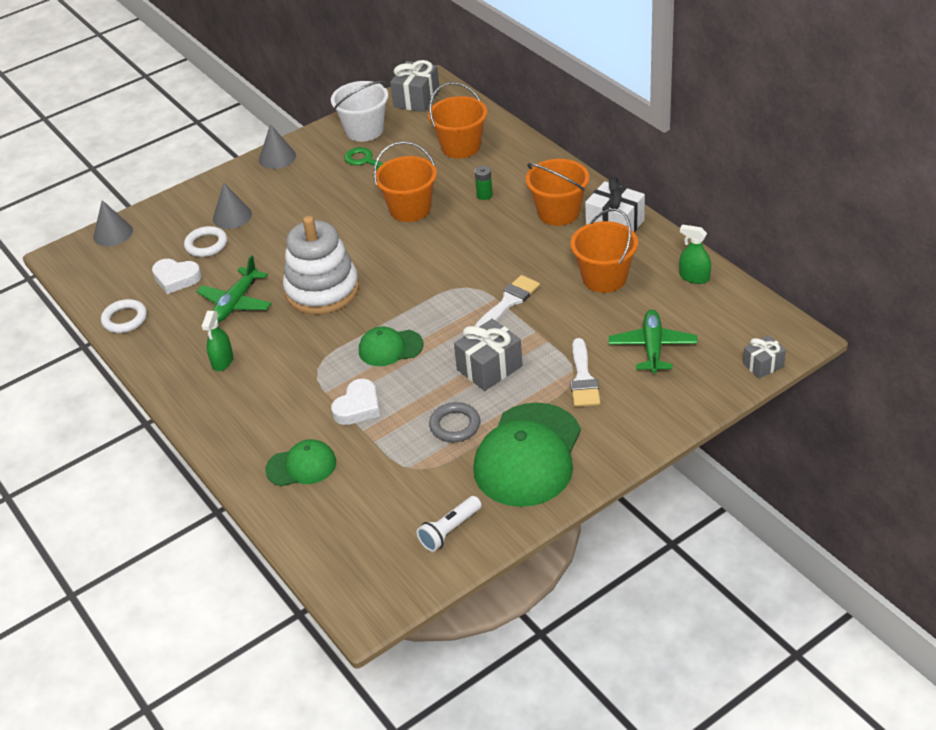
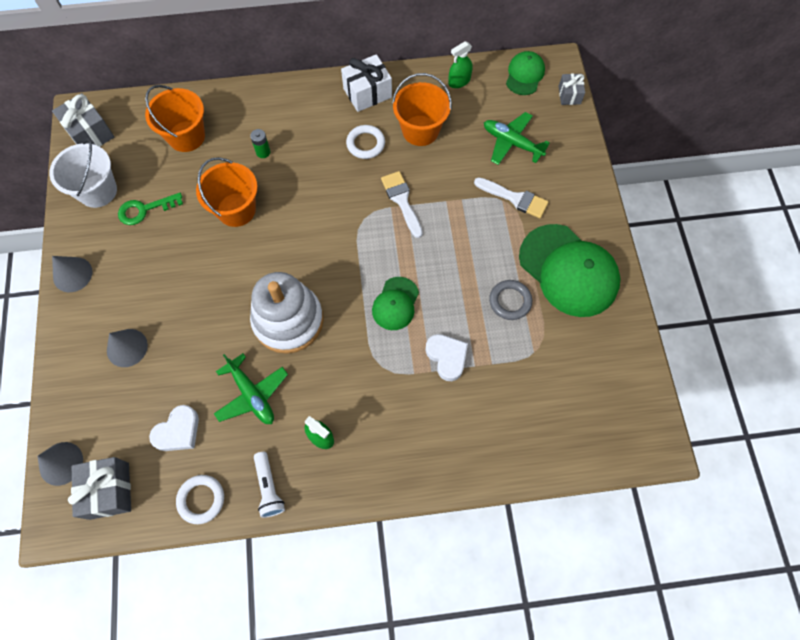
camera: 65 degrees left, 25 degrees up
(206, 245) = (150, 386): white ring -> white ring (365, 144)
(301, 466) = (486, 427): green cap -> green cap (524, 75)
(449, 530) = (612, 356): white flashlight -> white flashlight (269, 488)
(489, 368) = (464, 249): grey gift -> grey gift (109, 490)
(558, 212) = (325, 118): orange bucket -> none

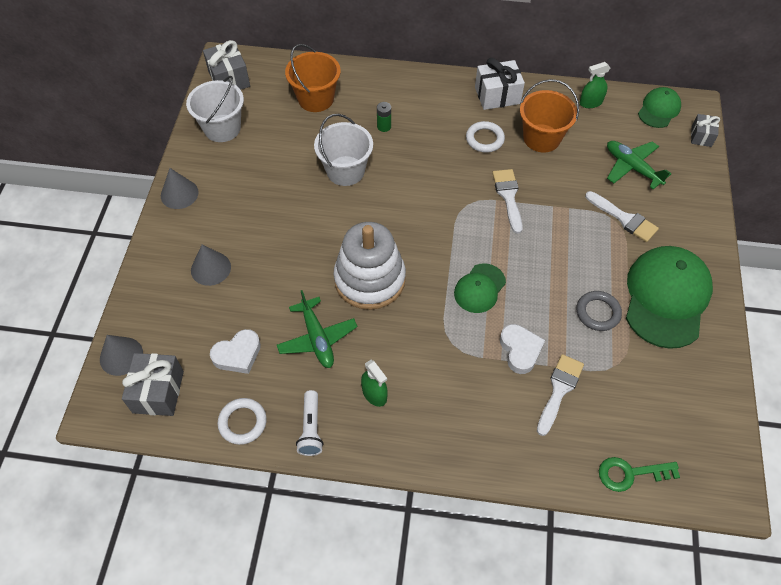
camera: 15 degrees right, 10 degrees down
(145, 210) = (260, 153): green key -> green key (630, 473)
(236, 210) = (345, 171): orange bucket -> white bucket
(490, 388) = (559, 390): none -> white brush
(568, 270) = (666, 298): green cap -> green cap turned 135 degrees counterclockwise

